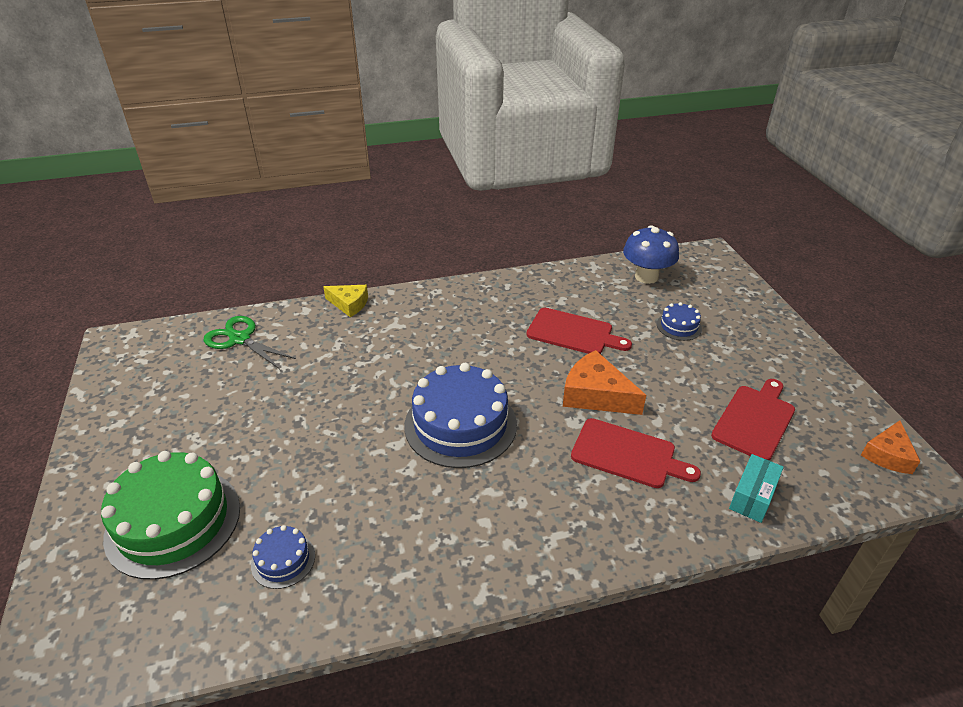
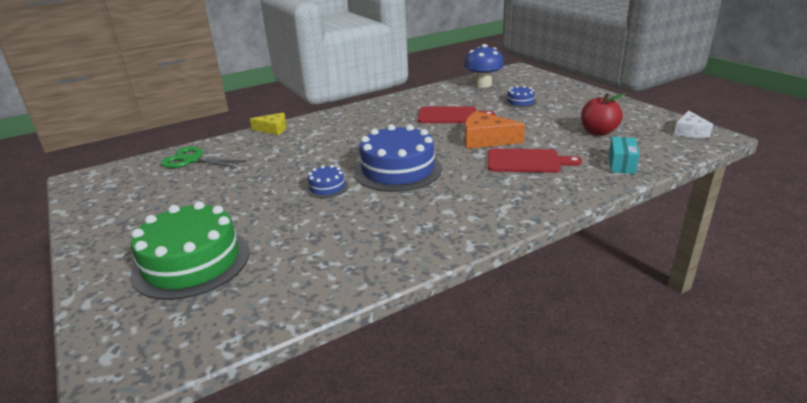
camera: 15 degrees left, 10 degrees down
(283, 560) = (301, 262): blue cake -> blue cake (327, 187)
(755, 420) = (598, 132): red cutting board -> red apple
(888, 455) = (689, 131): orange cheese -> white cheese

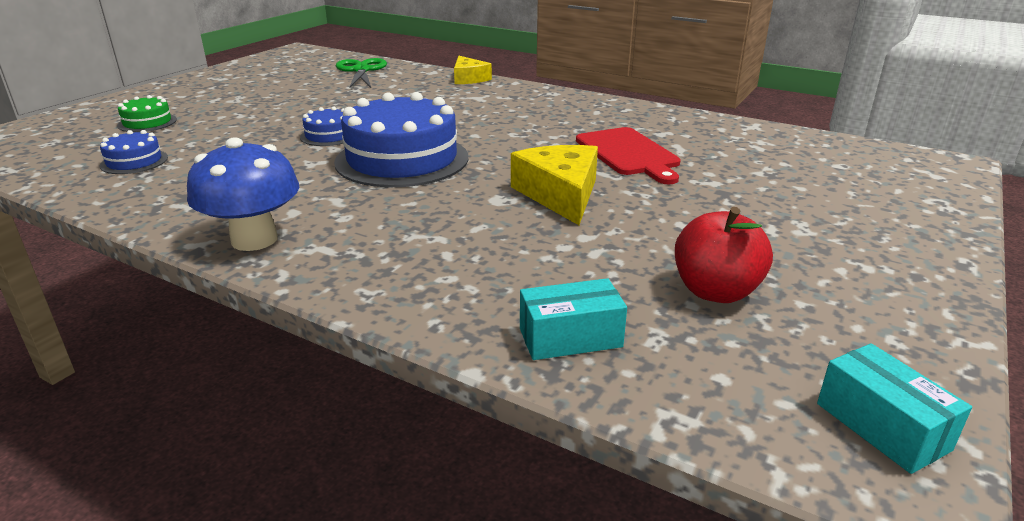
camera: 60 degrees right, 0 degrees up
(191, 262) = (147, 122): green cake -> green cake, size x0.46
(483, 84) = (807, 151): blue mushroom -> blue mushroom (254, 240)
(486, 139) = (560, 194): orange cheese -> yellow cheese
(520, 101) = (771, 193): blue cake -> blue cake (134, 161)
(527, 161) = (501, 240): red cutting board -> none
(689, 131) = (881, 426): white cheese -> turquoise box

